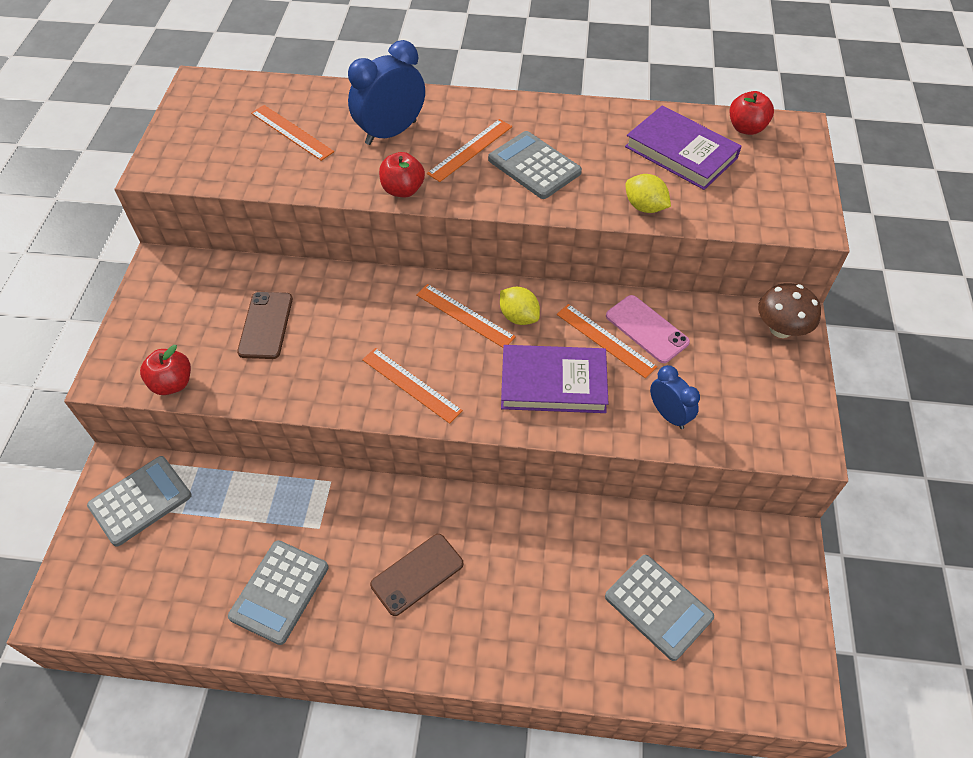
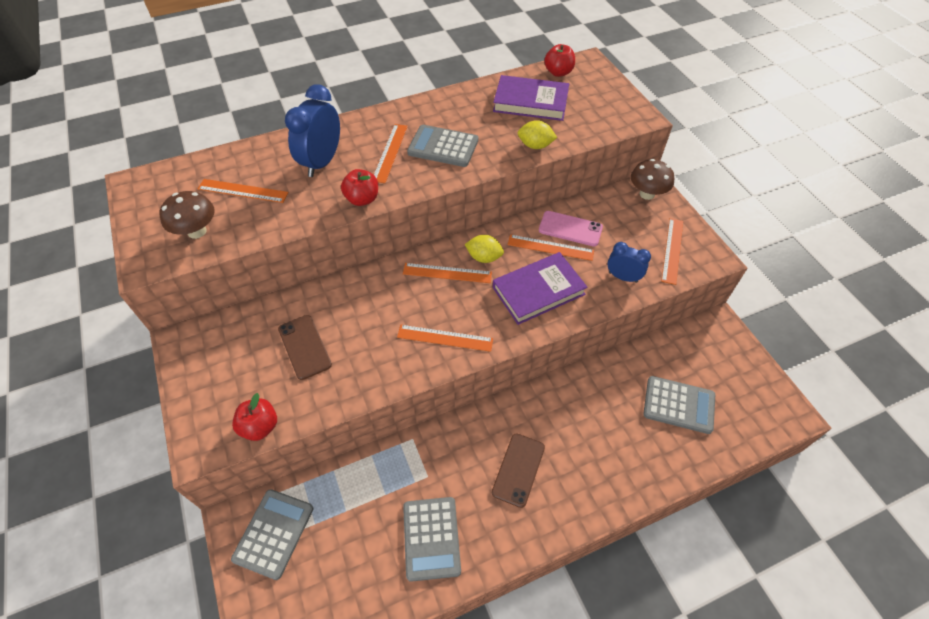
camera: 30 degrees left, 0 degrees up
(221, 157) = (197, 231): none -> brown mushroom
(759, 412) = (672, 250): none -> orange ruler

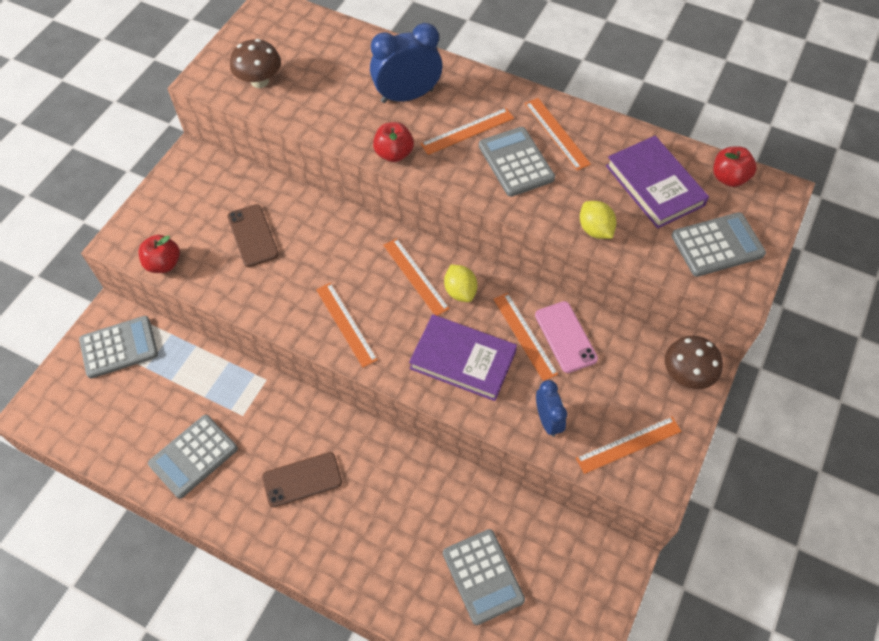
camera: 50 degrees right, 5 degrees up
(243, 191) = (325, 73): orange ruler -> orange ruler (556, 133)
(304, 347) = (253, 235): brown phone -> brown phone turned 45 degrees counterclockwise
(600, 106) = (717, 245): none -> grey calculator

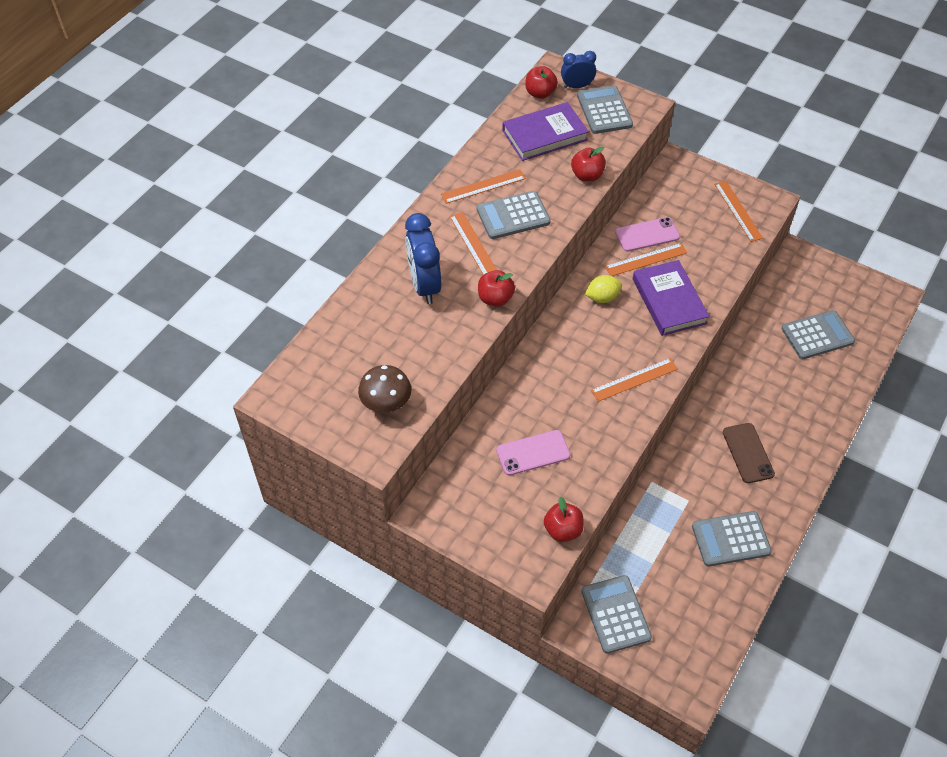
camera: 85 degrees left, 5 degrees down
(193, 456) = (730, 539): grey calculator -> grey calculator turned 120 degrees clockwise
(253, 235) = (533, 453): brown phone -> pink phone
(415, 276) = (585, 327): orange ruler -> none
(463, 360) = (669, 301): purple book -> purple book turned 45 degrees counterclockwise
(548, 420) = (720, 254): blue clock -> blue clock (577, 86)
(595, 230) = (587, 175): yellow lemon -> red apple
(686, 375) = (679, 171): brown mushroom -> none

